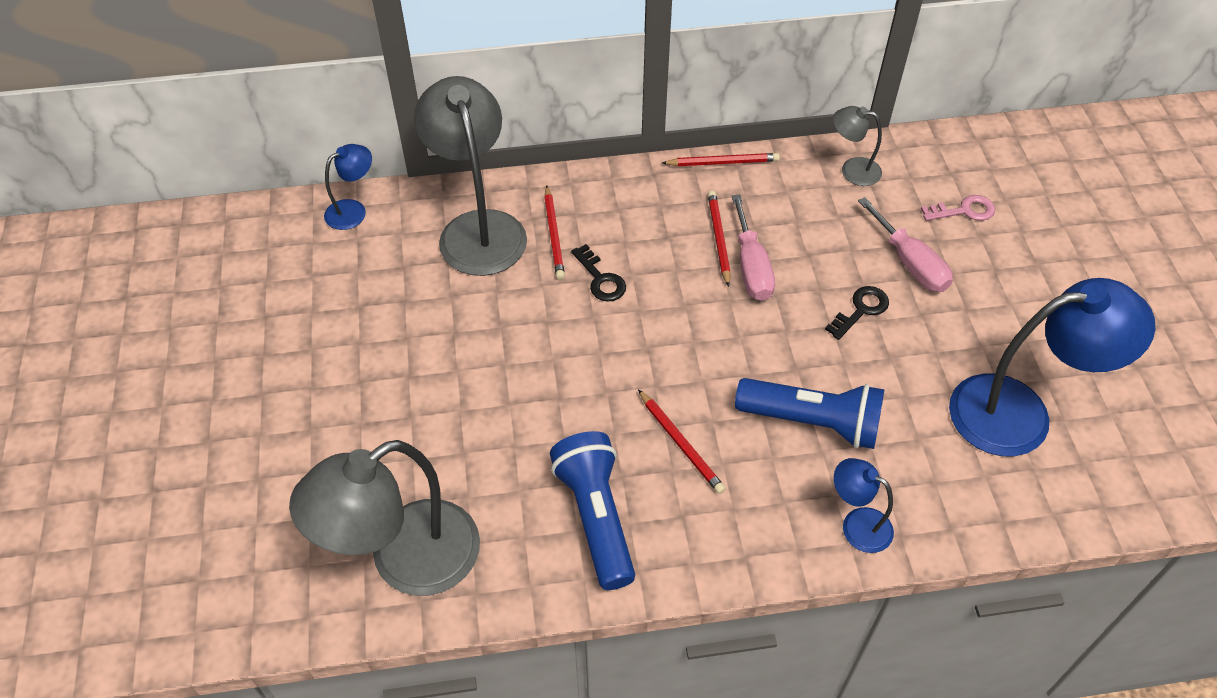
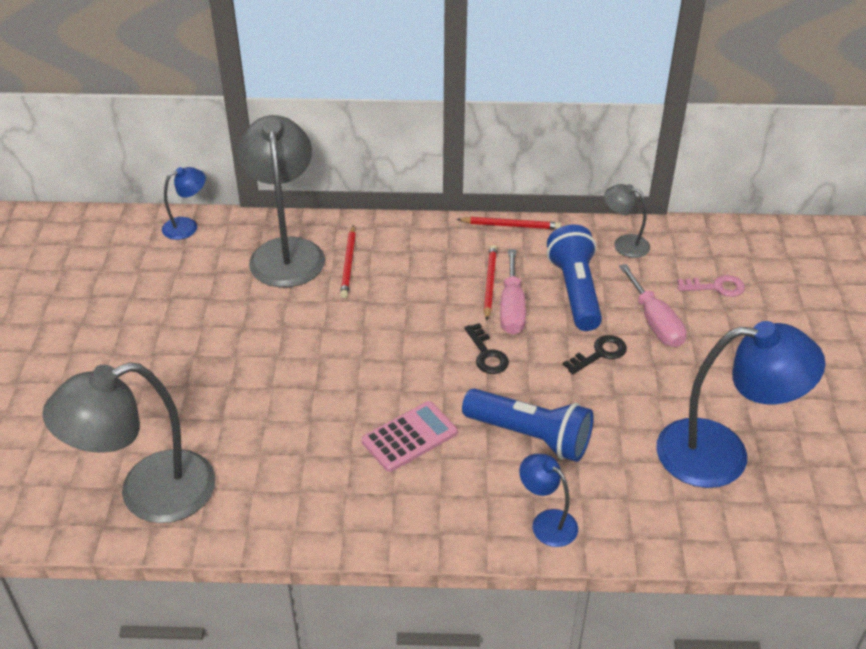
camera: 10 degrees right, 10 degrees down
(596, 517) = (319, 484): blue flashlight -> blue flashlight (575, 291)
(600, 279) = (378, 302): black key -> black key (487, 354)
(681, 443) = (409, 437): red pencil -> pink calculator

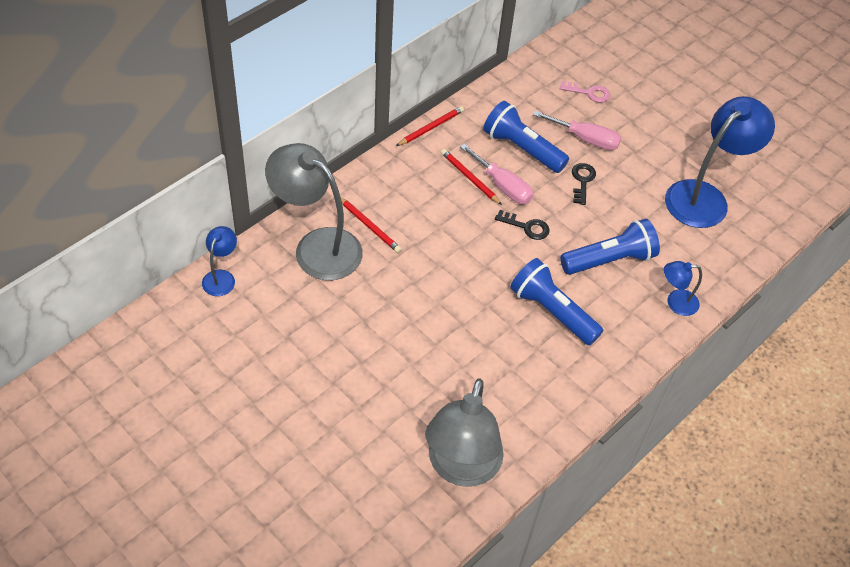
camera: 50 degrees left, 10 degrees up
(409, 437) = (552, 311): pink calculator -> blue flashlight
(624, 244) = (509, 96): grey lamp -> none
(716, 287) = (589, 93): pink key -> pink key turned 60 degrees clockwise

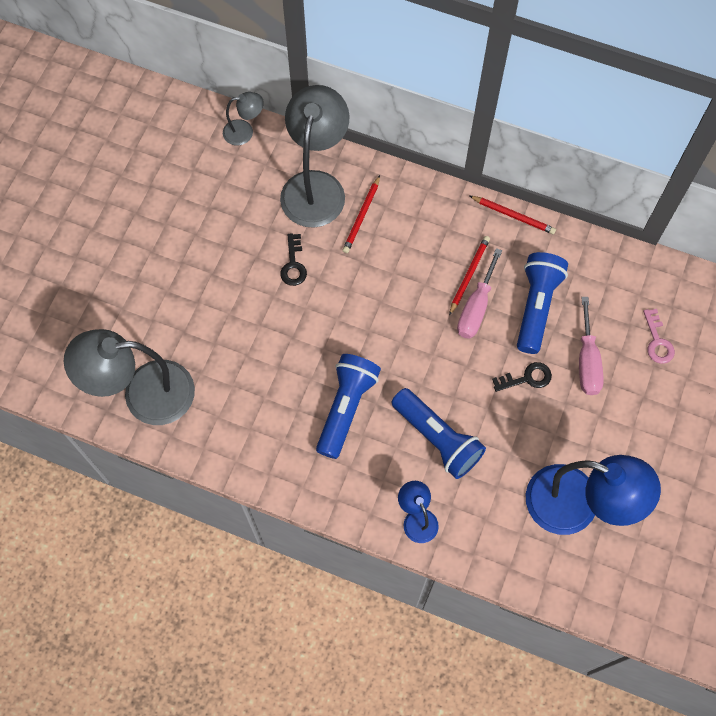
camera: 70 degrees right, 15 degrees up
(221, 277) = (244, 132): blue lamp -> grey lamp
(526, 227) = (436, 348): black key -> black key (293, 264)

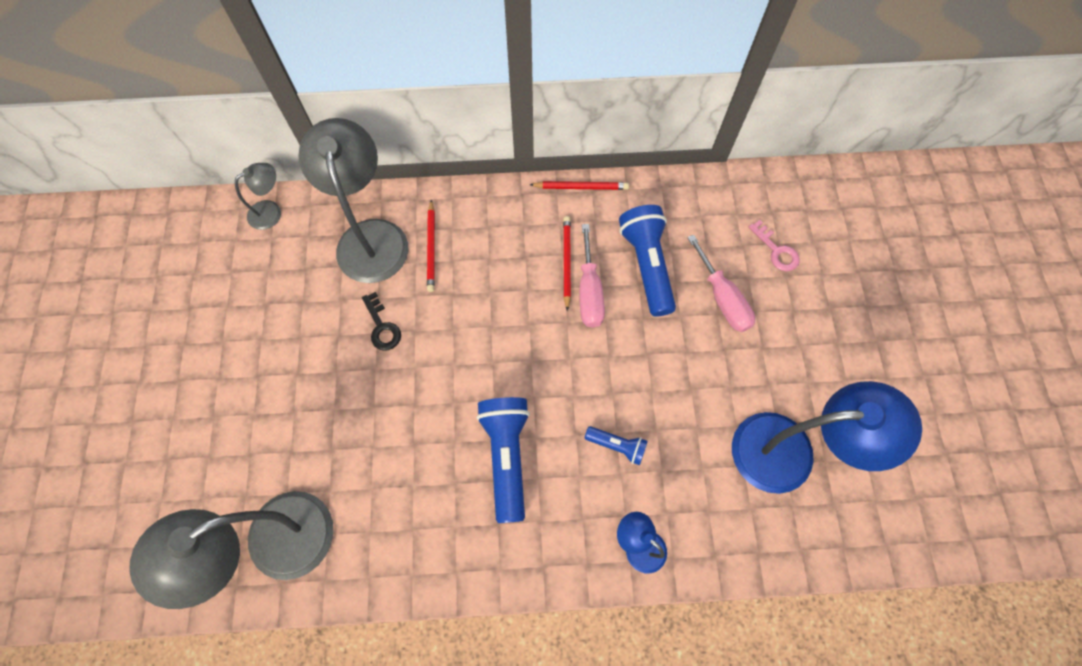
camera: 25 degrees left, 0 degrees up
(437, 439) = (617, 446): blue flashlight -> blue flashlight, size x0.52
(526, 378) = (674, 341): black key -> none

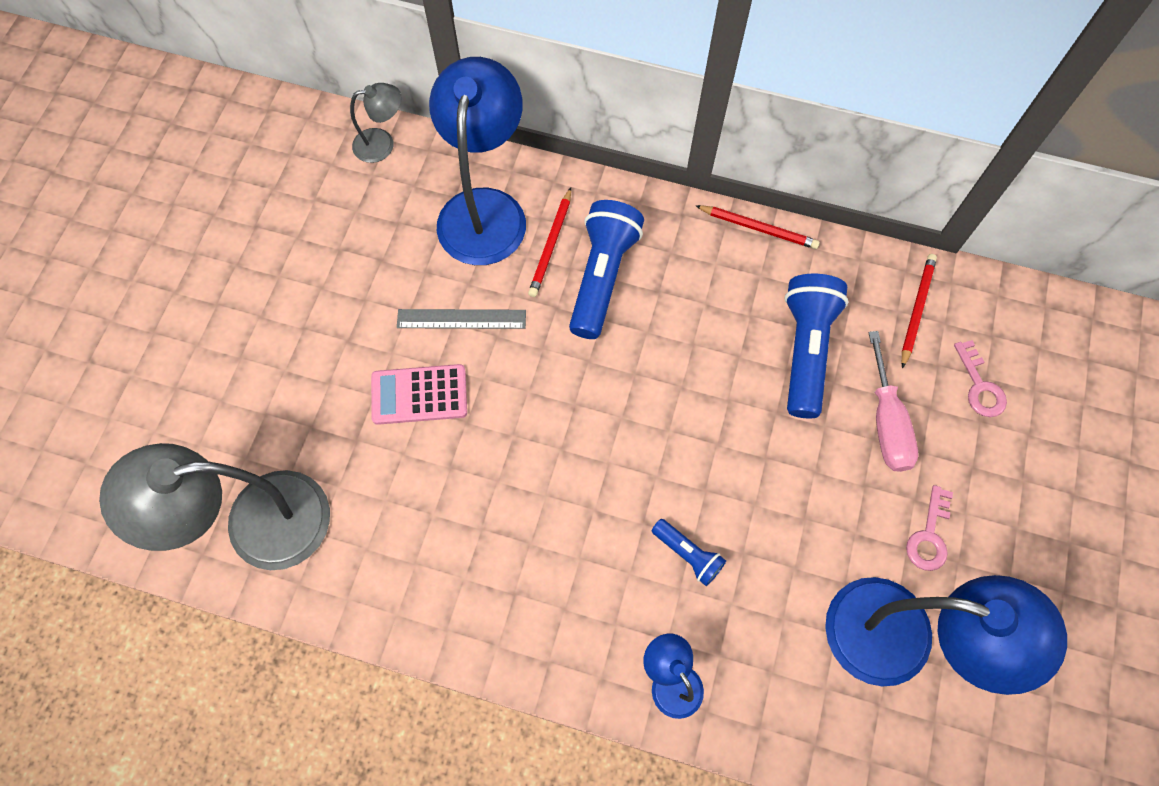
camera: 20 degrees right, 0 degrees up
(369, 396) = (419, 395): none -> pink calculator
(370, 237) = (484, 209): grey lamp -> blue lamp
(382, 326) = (461, 319): black key -> grey ruler
(507, 456) = (552, 519): blue flashlight -> blue flashlight (602, 277)
(566, 262) = (706, 314): red pencil -> red pencil (916, 310)
(589, 292) = (722, 359): pink screwdriver -> none
(781, 370) = (929, 535): none -> pink key

